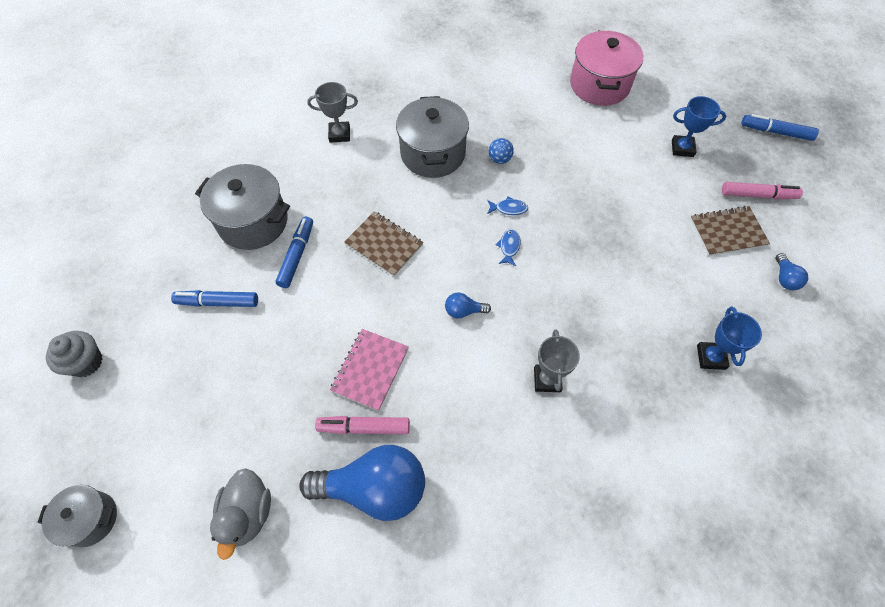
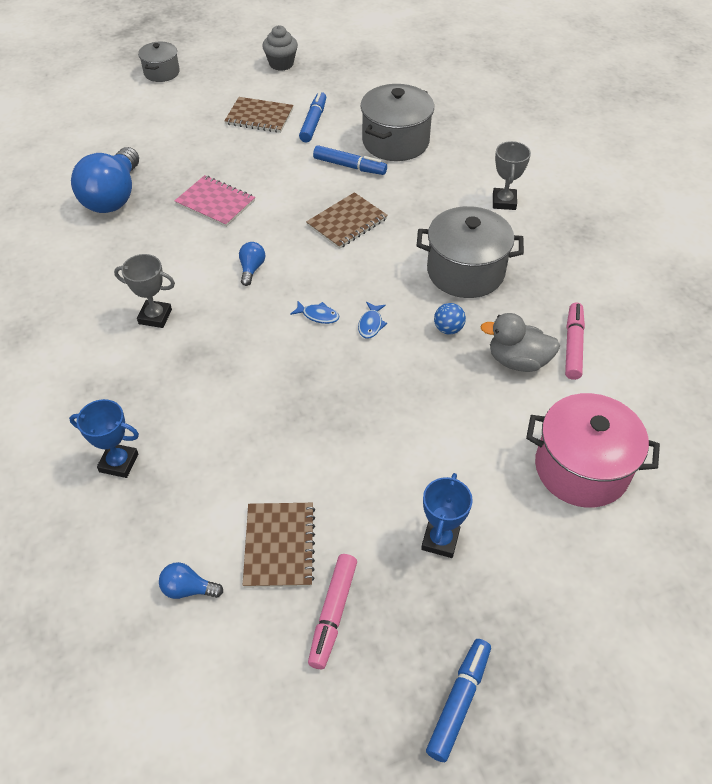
camera: 100 degrees right, 10 degrees down
(205, 362) = (259, 117): none -> brown notebook
(248, 513) = (129, 136): grey duck -> grey duck (517, 361)
(364, 427) = (165, 195): pink marker -> pink marker (573, 346)

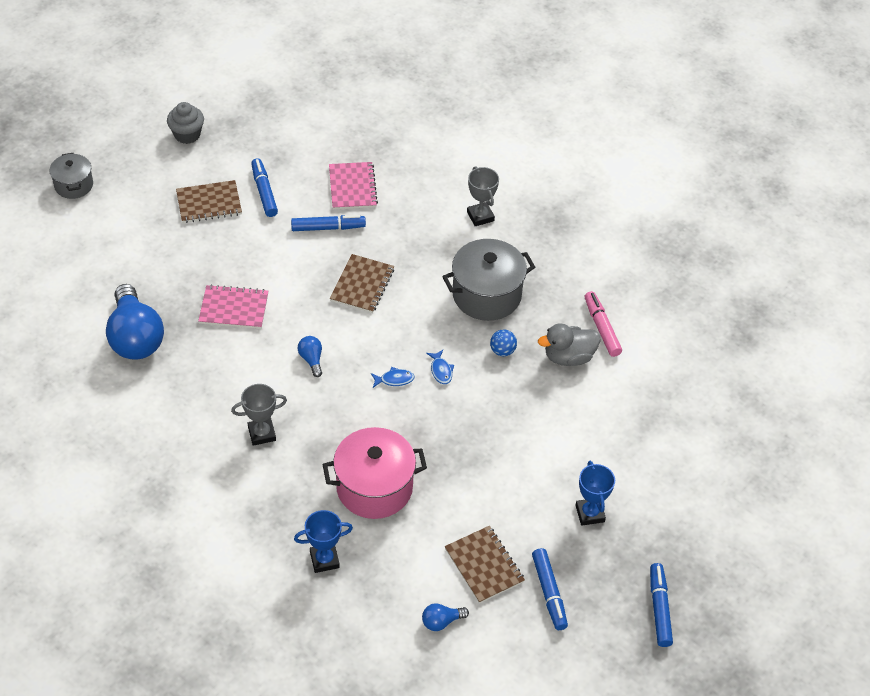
camera: 30 degrees left, 0 degrees up
(333, 613) = (549, 592): pink marker -> blue marker
(395, 142) = (352, 187): grey pot -> pink notebook
(581, 468) = (655, 422): pink pot -> pink pot (374, 487)

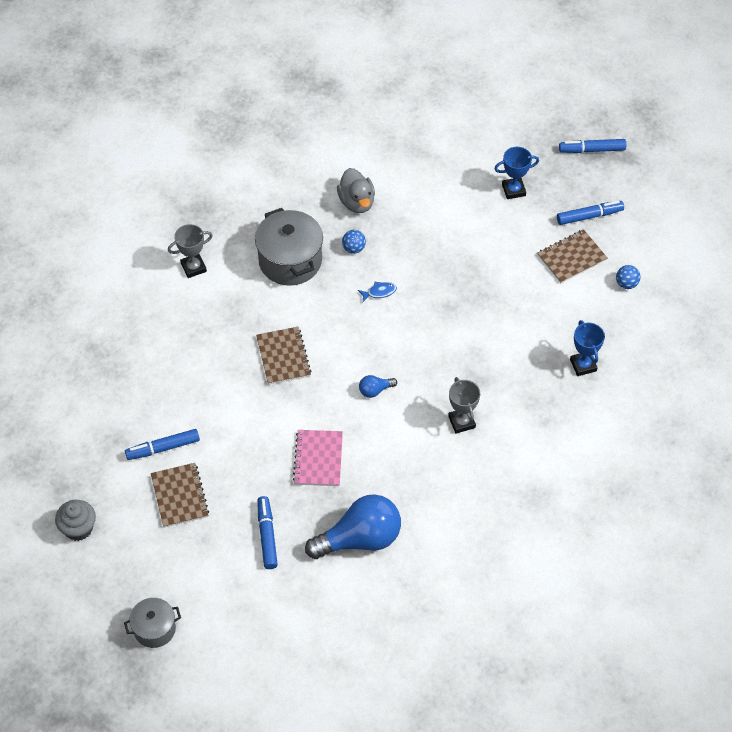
camera: 90 degrees left, 5 degrees up
(328, 228) = (211, 389): blue marker -> blue marker (267, 536)
(352, 187) = (156, 372): pink notebook -> none
(362, 285) = (283, 357): brown notebook -> brown notebook turned 60 degrees clockwise
(374, 487) = (508, 334): pink pot -> none
(394, 379) = (392, 326): blue fish -> none
(441, 621) = (626, 284): blue light bulb -> blue ball
(601, 328) = (323, 179): pink marker -> none

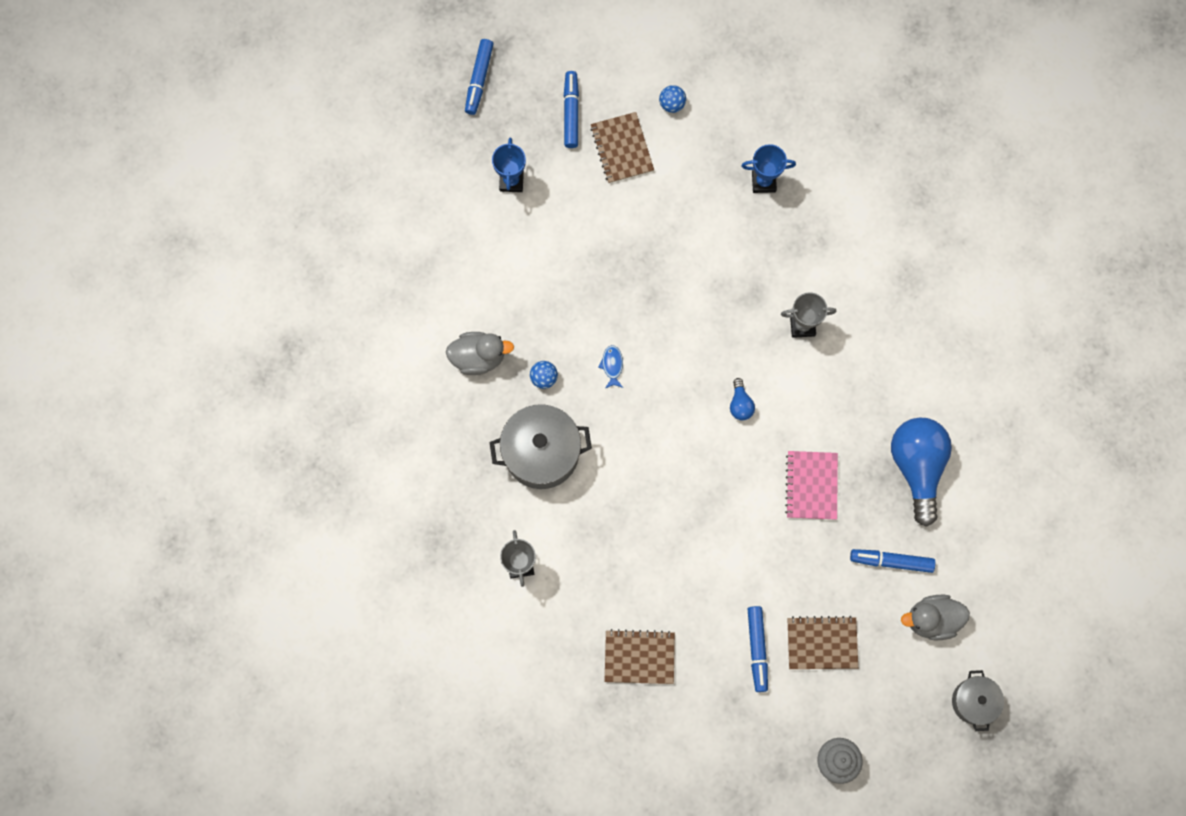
camera: 75 degrees left, 20 degrees up
(222, 579) = (931, 619): none -> grey duck
(283, 357) = (671, 491): brown notebook -> brown notebook (639, 657)
(318, 459) = (811, 485): pink notebook -> pink notebook turned 75 degrees clockwise

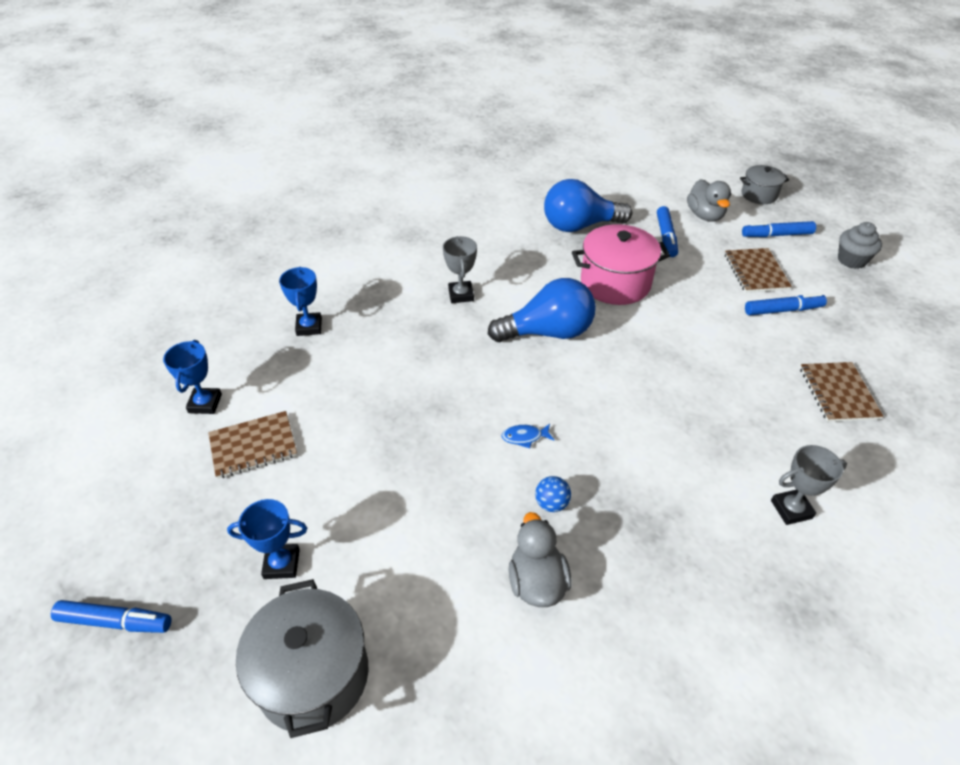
camera: 95 degrees left, 30 degrees down
(541, 453) = (646, 498): grey pot -> grey pot (313, 675)
(571, 112) = (194, 502): blue marker -> blue marker (777, 235)
(672, 104) = (205, 403): blue ball -> blue trophy
(740, 404) = (548, 332): blue light bulb -> blue light bulb, size x2.33
(811, 485) = (615, 283): pink notebook -> pink pot

